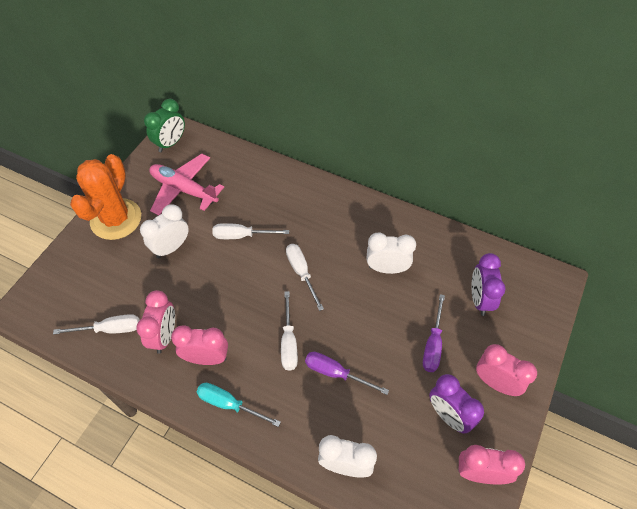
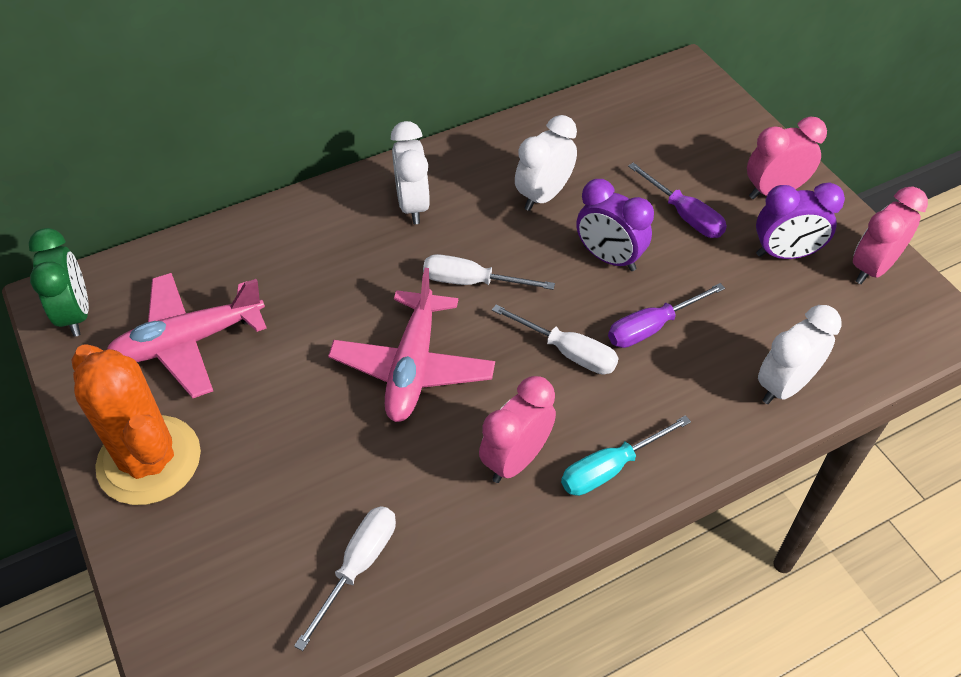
camera: 55 degrees left, 5 degrees down
(164, 336) = (434, 495): pink clock -> none
(171, 247) = (282, 410): white clock -> white clock (413, 205)
(231, 281) = (413, 367): none -> pink plane
(242, 236) = (347, 315): white screwdriver -> none
(480, 299) = (658, 142): purple clock -> purple clock (609, 258)

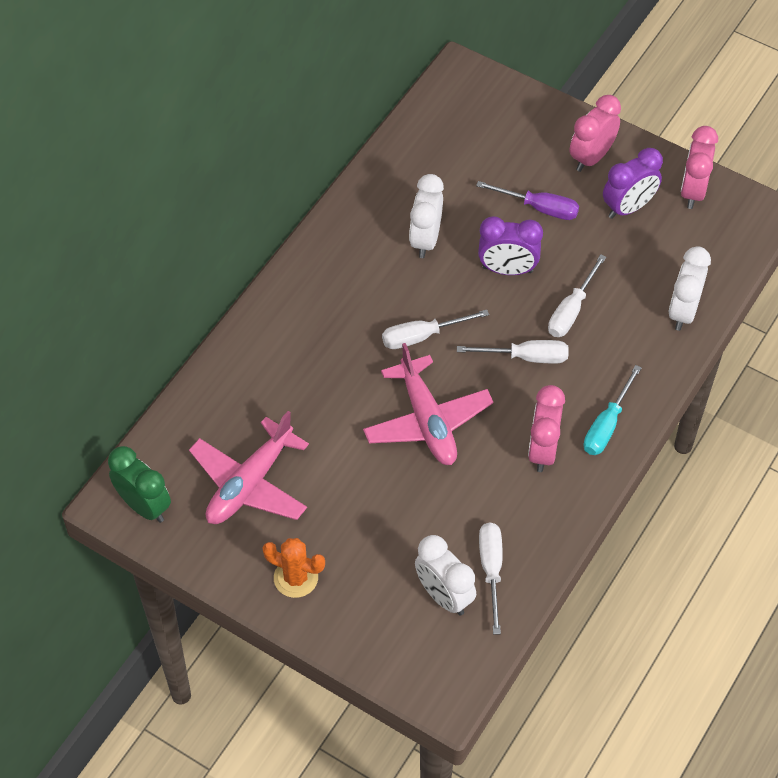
camera: 30 degrees left, 5 degrees up
(149, 460) = (296, 578): orange cactus -> orange cactus, size x0.54
(413, 205) = (332, 294): white clock -> white clock (444, 596)
(652, 327) = (571, 310): purple screwdriver -> white screwdriver

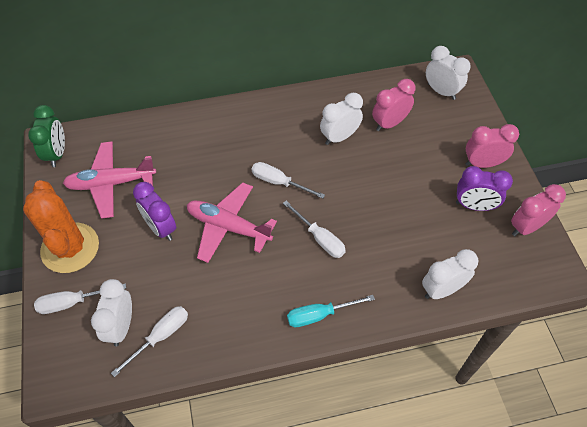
camera: 45 degrees right, 0 degrees up
(296, 578) = (70, 248): orange cactus -> orange cactus, size x1.84
(427, 421) = (228, 227): pink plane -> pink plane turned 90 degrees clockwise
(470, 107) = (441, 91): none -> white clock
(507, 269) = (365, 185): purple clock -> purple clock (161, 228)
(539, 208) = (420, 167): purple screwdriver -> none
(542, 450) = (267, 296): pink clock -> pink clock (389, 123)
(571, 310) = (375, 234): white screwdriver -> white screwdriver (72, 302)

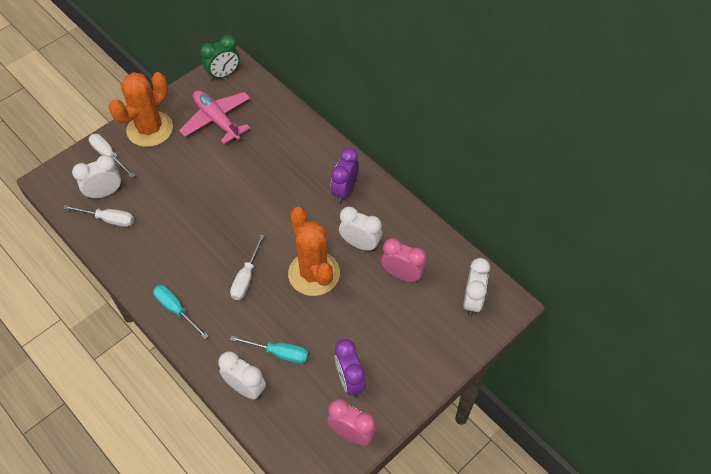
camera: 60 degrees right, 0 degrees up
(161, 228) = (196, 171): purple clock -> purple clock (345, 190)
(228, 227) = (221, 212): pink plane -> none
(279, 182) = (284, 224): white screwdriver -> none
(349, 183) = (314, 273): none -> orange cactus
(418, 247) = (279, 353): none -> turquoise screwdriver
(482, 163) = (404, 370): pink clock -> none

